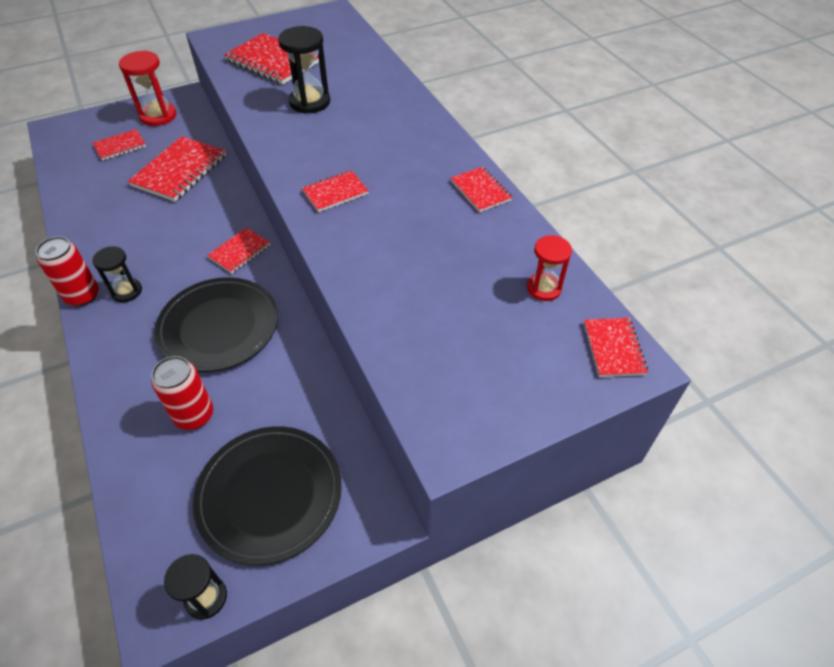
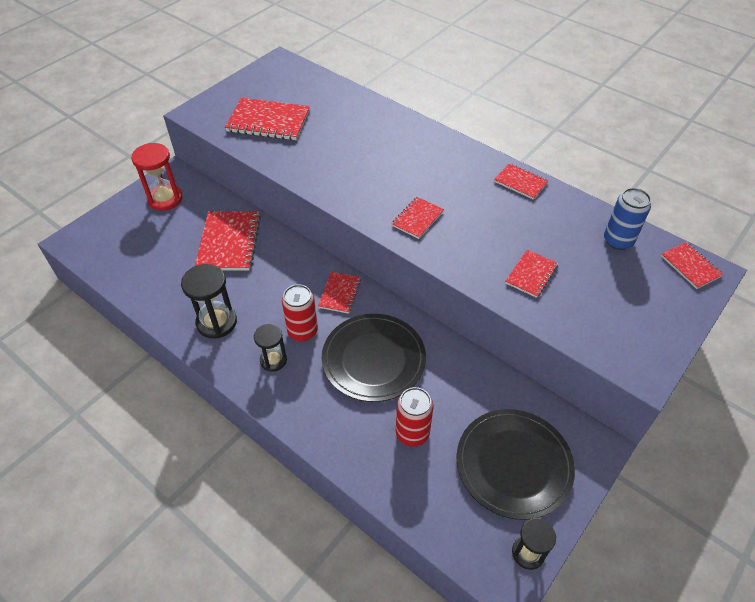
camera: 25 degrees left, 0 degrees up
(82, 296) = (238, 378): red can -> red can (302, 331)
(120, 146) = (153, 238): red notebook -> red notebook (531, 274)
(310, 102) = (332, 149): black hourglass -> black hourglass (216, 322)
(544, 288) = (618, 241): red hourglass -> blue can

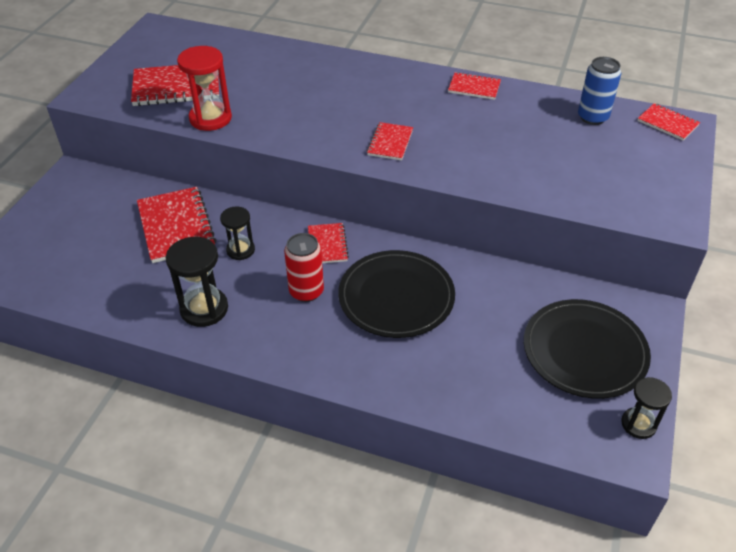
camera: 20 degrees left, 5 degrees down
(165, 199) = (75, 201): red hourglass -> red hourglass (210, 118)
(273, 360) = (289, 328): black hourglass -> black hourglass (240, 250)
(412, 433) = (472, 353): red can -> none
(531, 274) = (529, 165): red notebook -> none

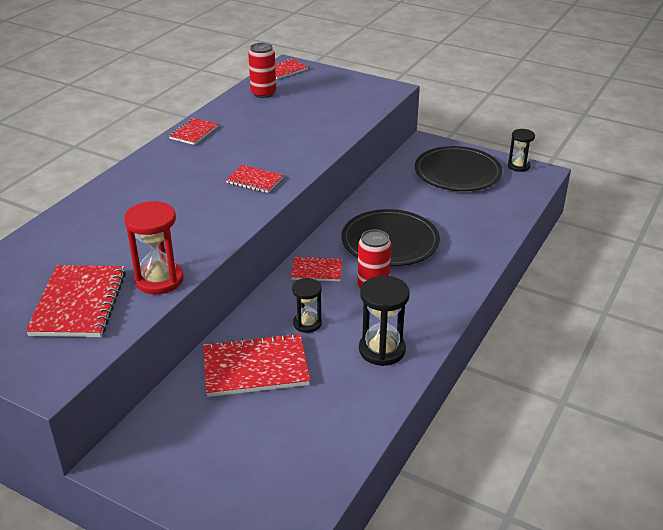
camera: 80 degrees left, 10 degrees down
(592, 117) = (263, 93): blue can -> red can

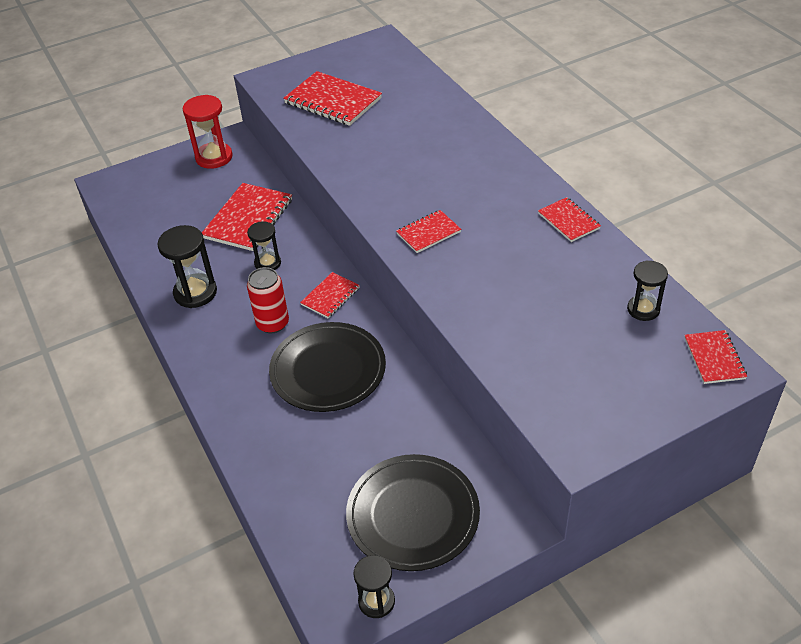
camera: 125 degrees right, 10 degrees up
(159, 280) = (324, 140): red hourglass -> red hourglass (214, 157)
(263, 93) = (643, 309): red can -> black hourglass

